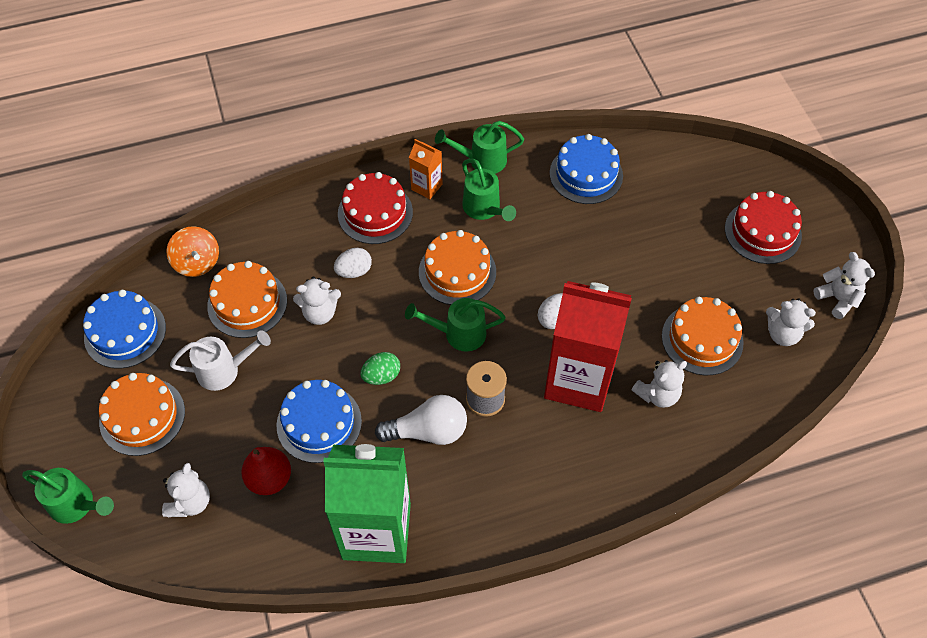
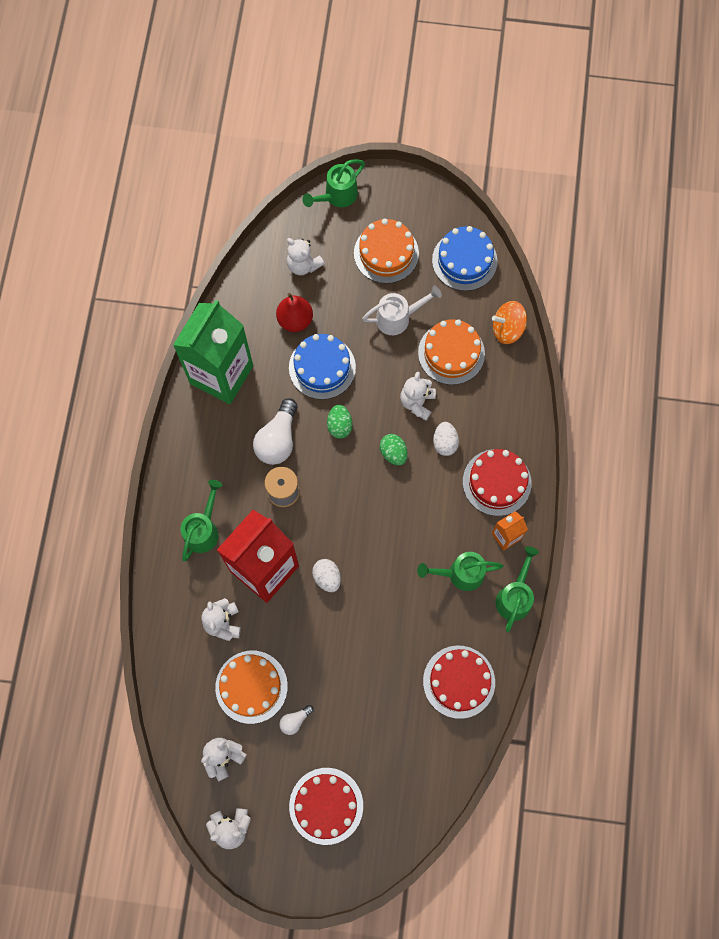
camera: 115 degrees right, 15 degrees up
(224, 370) = (398, 318): white watering can -> white watering can turned 120 degrees counterclockwise
(388, 312) = (393, 453): none -> green egg
(457, 272) = (407, 522): orange cake -> none
(458, 333) = (349, 498): green watering can -> green watering can (203, 530)
(586, 174) = (459, 681): blue cake -> red cake
(707, 288) = (295, 721): none -> white light bulb

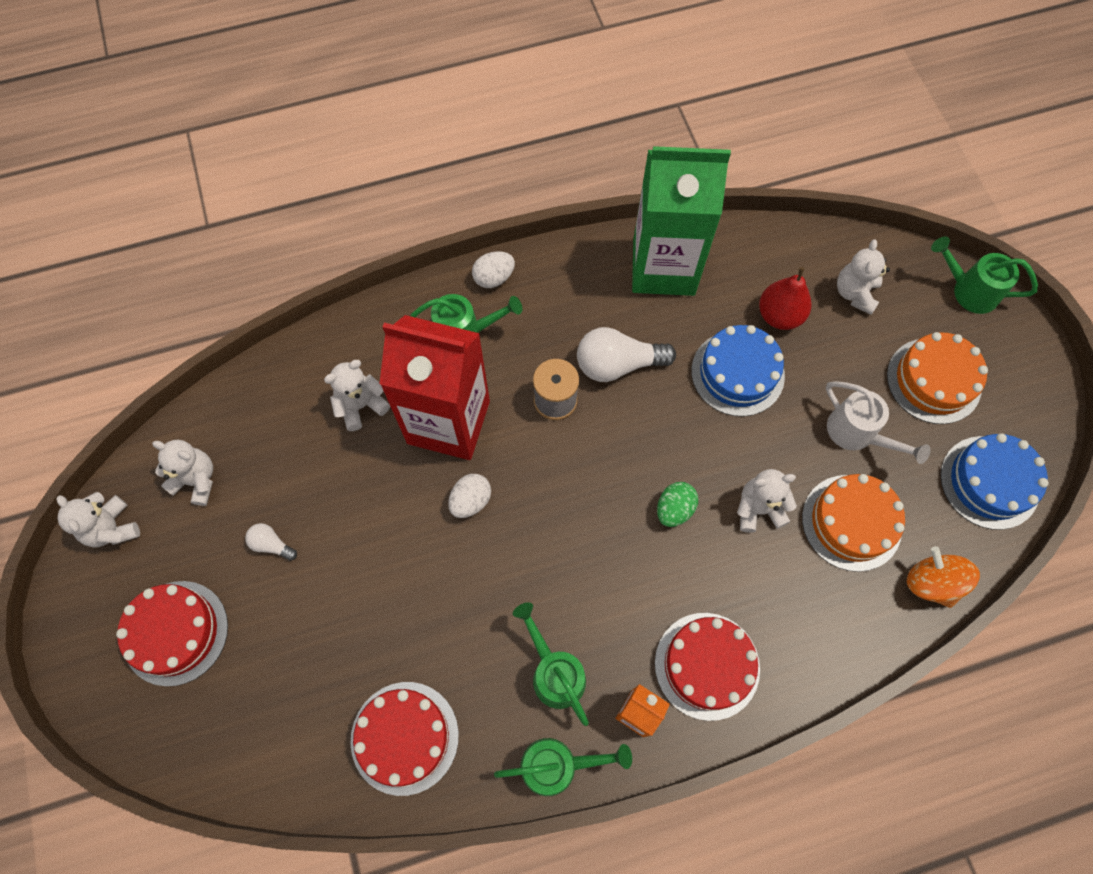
camera: 65 degrees right, 5 degrees down
(251, 686) = (295, 473): orange cake -> none
(339, 425) = (674, 427): green egg -> none
(445, 443) = (724, 569): white egg -> white egg (494, 278)

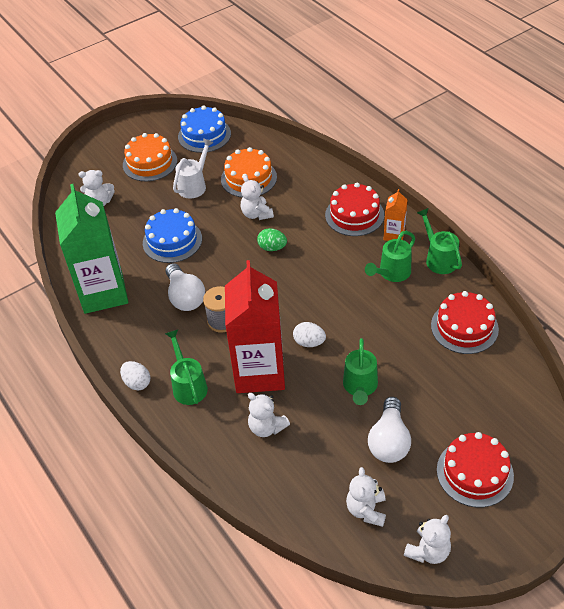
camera: 105 degrees left, 20 degrees down
(271, 544) = (389, 441): white light bulb -> white light bulb, size x2.02
(779, 315) = (125, 231): red pear -> none
(931, 583) = (269, 146): orange spinning top -> none
(969, 290) = (85, 158): green watering can -> green watering can (360, 387)

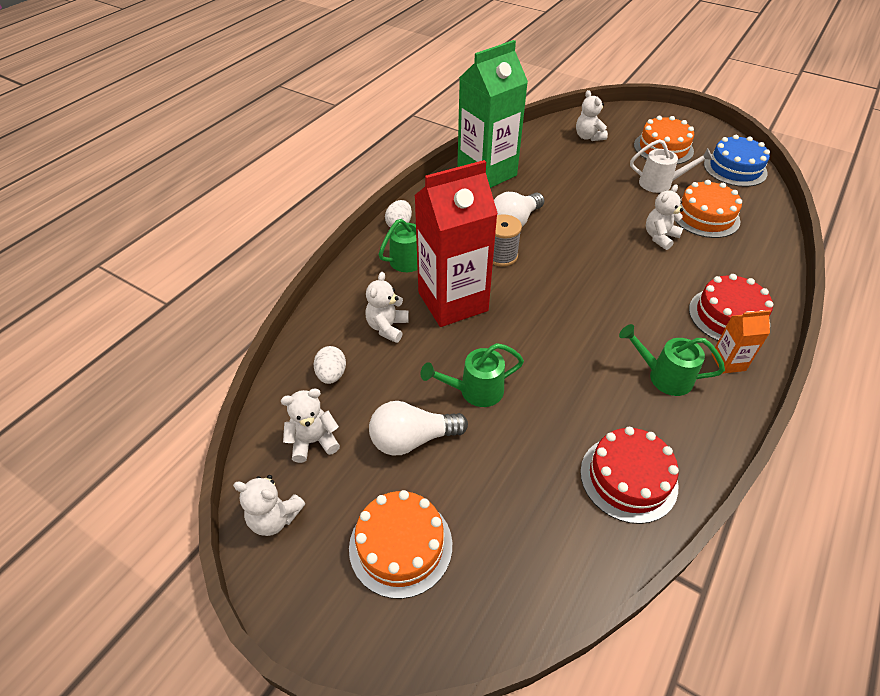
camera: 65 degrees right, 0 degrees up
(172, 241) = (577, 192): blue cake -> none
(272, 248) = (622, 262): green egg -> none
(309, 342) = (512, 329): white egg -> white egg (331, 374)
(439, 259) = (726, 420): green watering can -> none
(474, 472) = (400, 545): red cake -> orange cake

